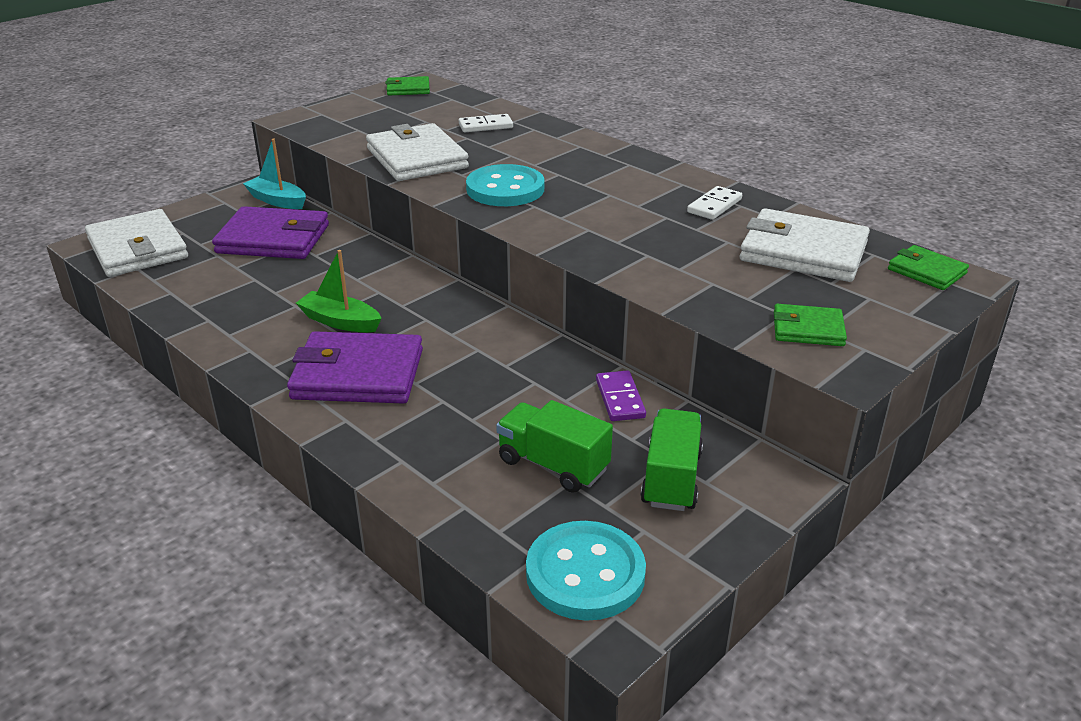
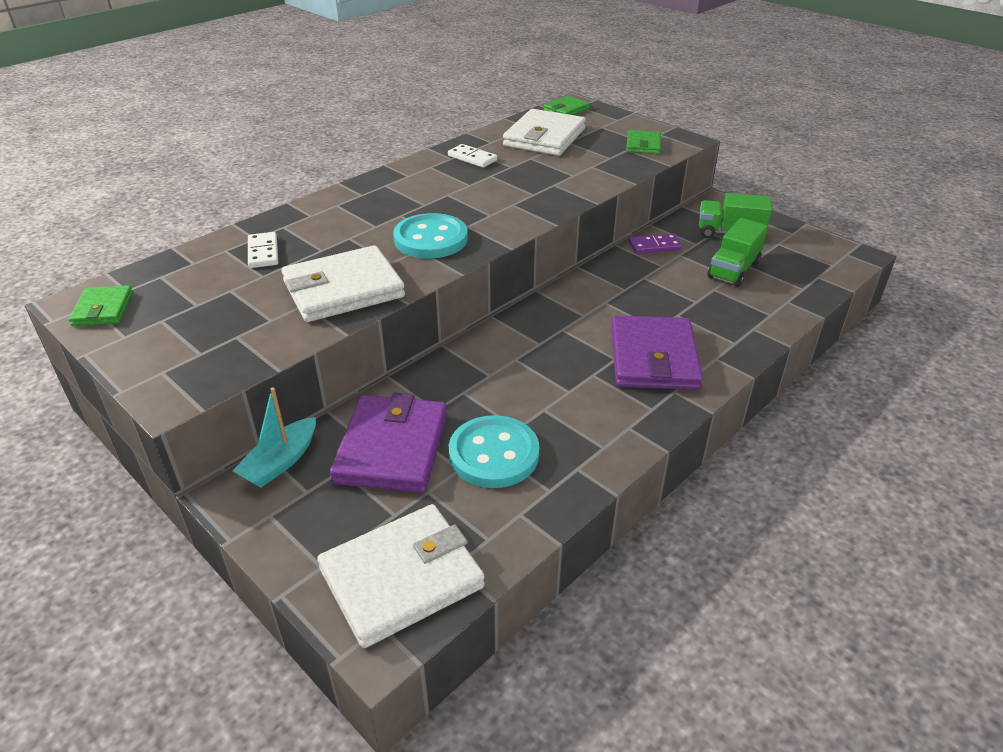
camera: 90 degrees left, 5 degrees up
(340, 321) = (571, 376): green boat -> none
(585, 573) = (822, 261): turquoise button -> turquoise button (494, 454)

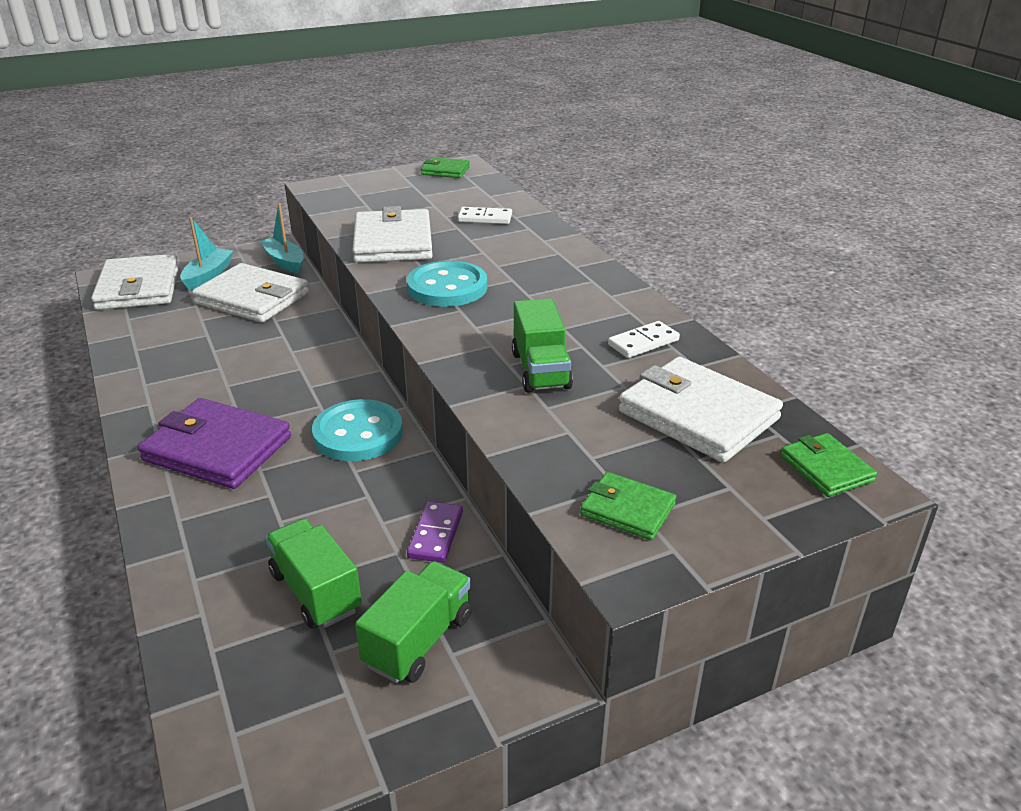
camera: 110 degrees right, 5 degrees down
(342, 519) = (208, 275): none -> turquoise boat
(392, 448) = (252, 298): purple wallet -> white wallet
(494, 454) = (198, 335): turquoise button -> turquoise button (358, 433)
(533, 183) = (541, 370): none -> green truck

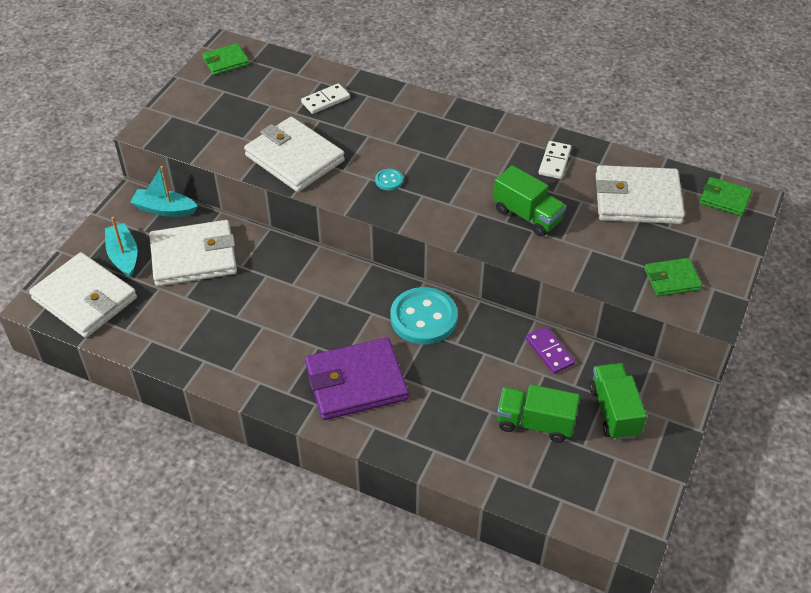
camera: 40 degrees left, 15 degrees up
(447, 287) = (389, 180): turquoise button -> turquoise button, size x0.44

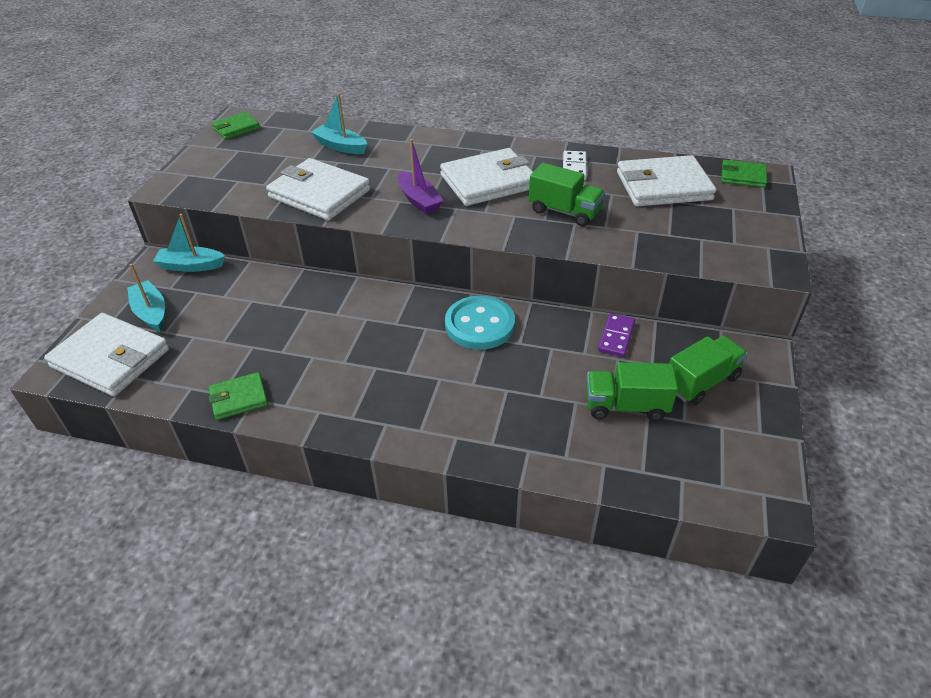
camera: 10 degrees left, 5 degrees down
(194, 257) = (227, 303): white wallet -> white wallet (488, 182)
(325, 100) = (340, 146): white domino -> turquoise boat
(356, 382) = (425, 395): purple wallet -> none
(389, 180) = (419, 200): turquoise button -> purple boat
(549, 351) = (616, 337): purple domino -> purple domino turned 60 degrees clockwise
(614, 411) = (701, 382): green truck -> green truck turned 75 degrees clockwise
(672, 279) = (725, 245): green wallet -> green wallet (239, 398)

